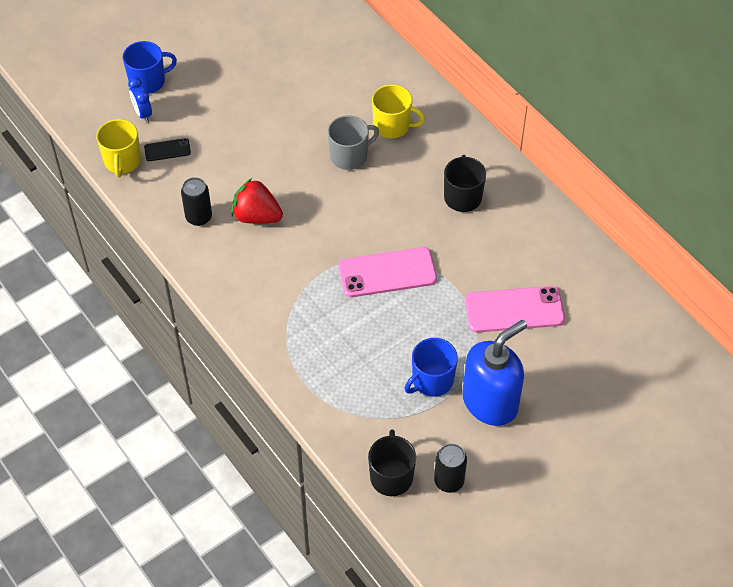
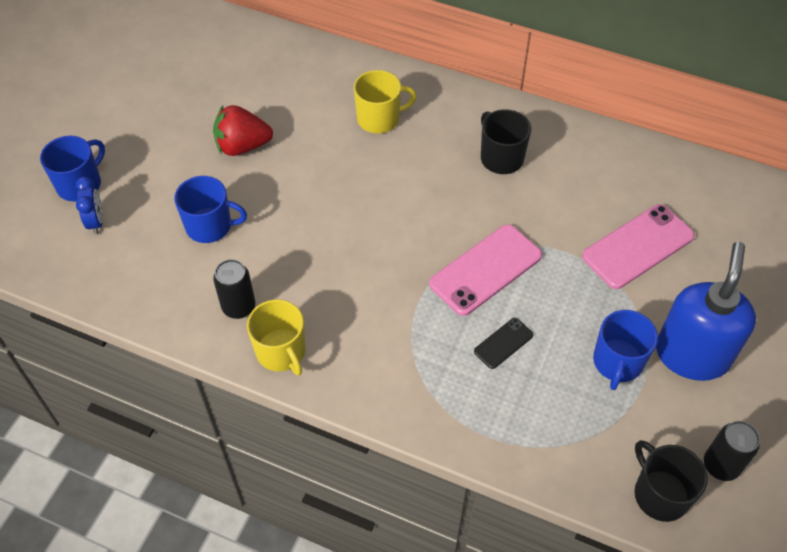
camera: 30 degrees left, 0 degrees up
(122, 161) = (106, 285): yellow mug -> yellow mug (281, 352)
(143, 113) = (96, 221): blue clock -> blue clock turned 135 degrees counterclockwise
(167, 150) = (152, 249): black phone -> black phone (503, 343)
(216, 151) = (210, 226): none -> blue mug
(256, 216) = (303, 275): red strawberry -> red strawberry (242, 146)
(349, 156) = (357, 167): grey mug -> none

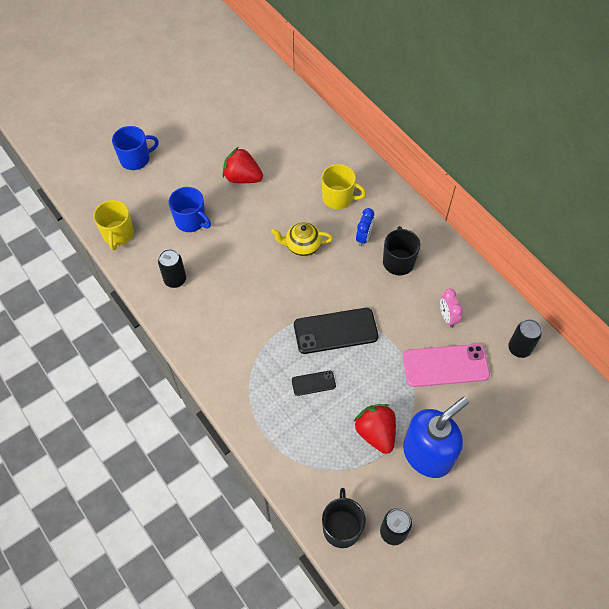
camera: 30 degrees right, 5 degrees up
(96, 221) = (130, 187): blue clock -> blue clock (363, 237)
(281, 352) = (181, 319): yellow mug -> yellow mug (118, 234)
(375, 192) = (302, 246): none -> yellow teapot
(486, 270) = (335, 331): pink phone -> black phone
(600, 193) = (447, 317): none -> pink clock
(617, 362) = (375, 433): blue mug -> red strawberry
(701, 189) = (519, 348): none -> black can

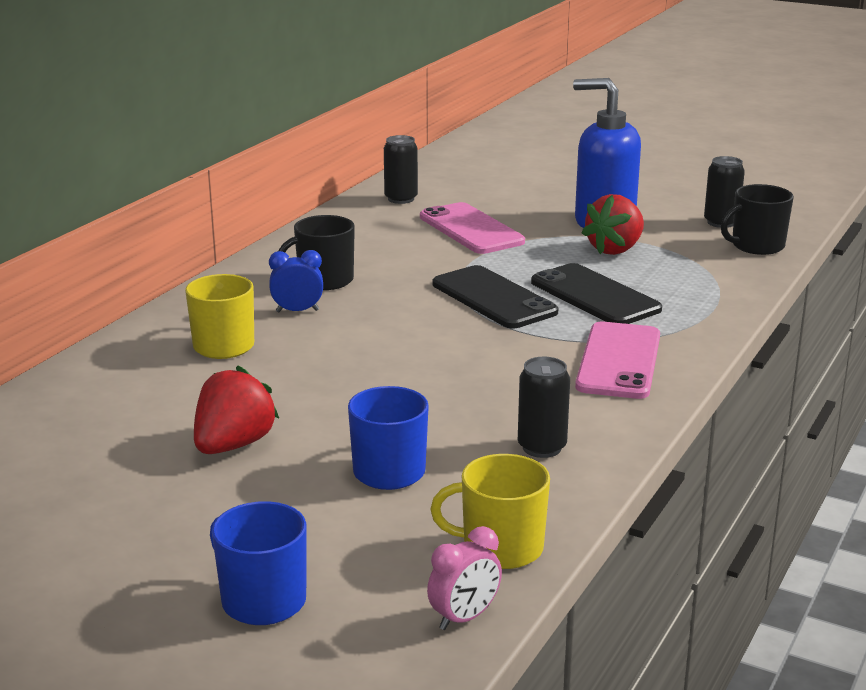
camera: 115 degrees left, 35 degrees down
(118, 234) = (500, 548): yellow mug -> yellow mug turned 150 degrees counterclockwise
(232, 352) = (619, 361): none -> pink phone
(242, 178) = (233, 445): red strawberry -> red strawberry turned 150 degrees counterclockwise
(302, 246) = (358, 353): yellow teapot -> none
(313, 383) = (594, 296): black phone -> black phone, size x1.98
(447, 317) = (394, 238): pink clock -> pink clock (464, 618)

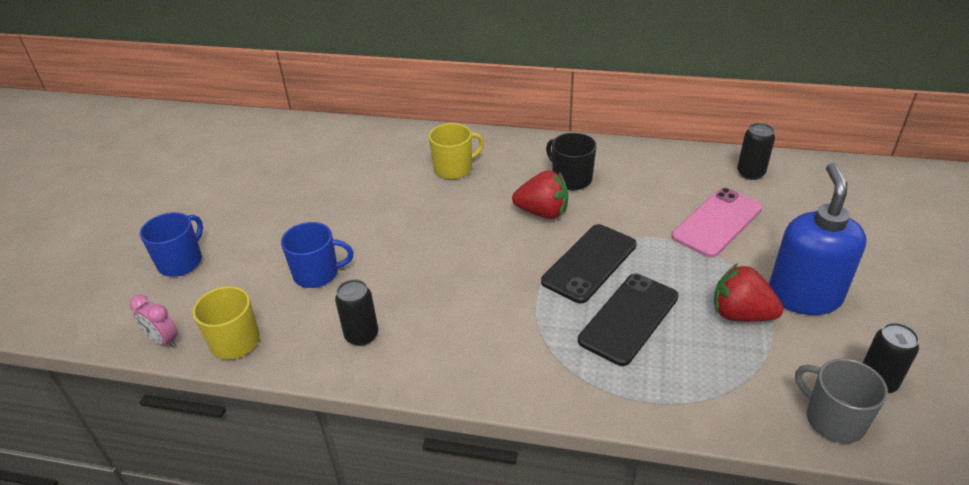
camera: 75 degrees right, 15 degrees up
(233, 445) = (334, 208): red strawberry -> red strawberry (542, 212)
(297, 311) = (516, 181): blue clock -> none
(619, 361) = (511, 354): pink phone -> none
(756, 246) = (833, 419): black mug -> grey mug

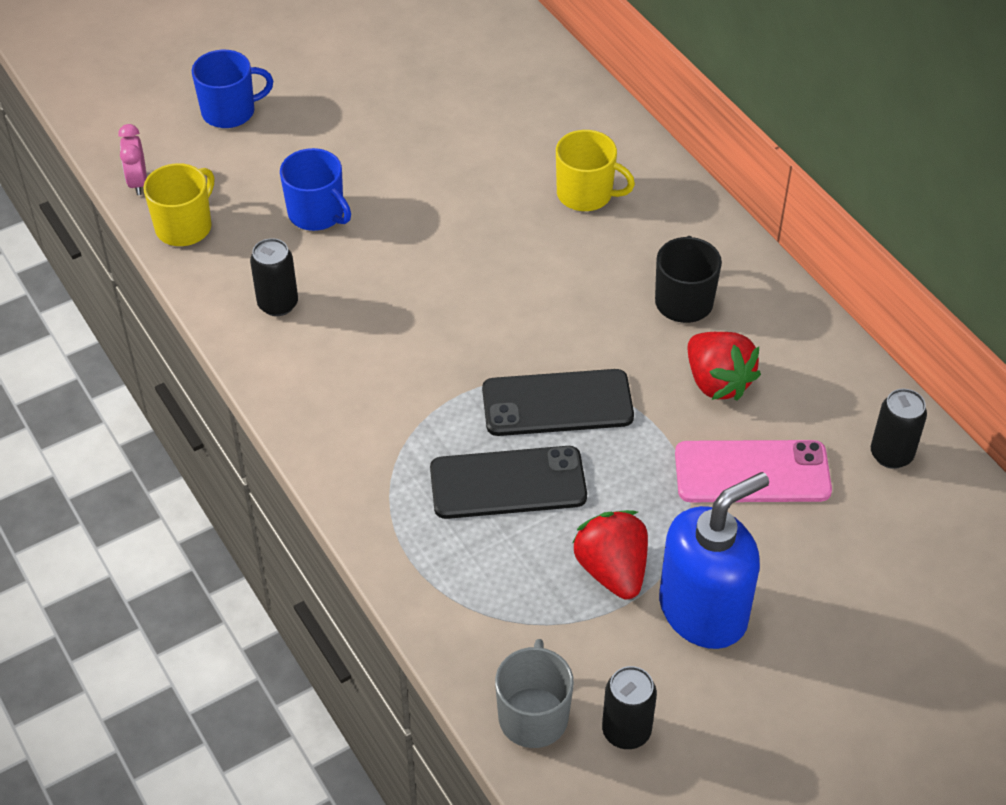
camera: 45 degrees right, 10 degrees up
(542, 212) = (596, 315): red strawberry -> red strawberry (717, 382)

